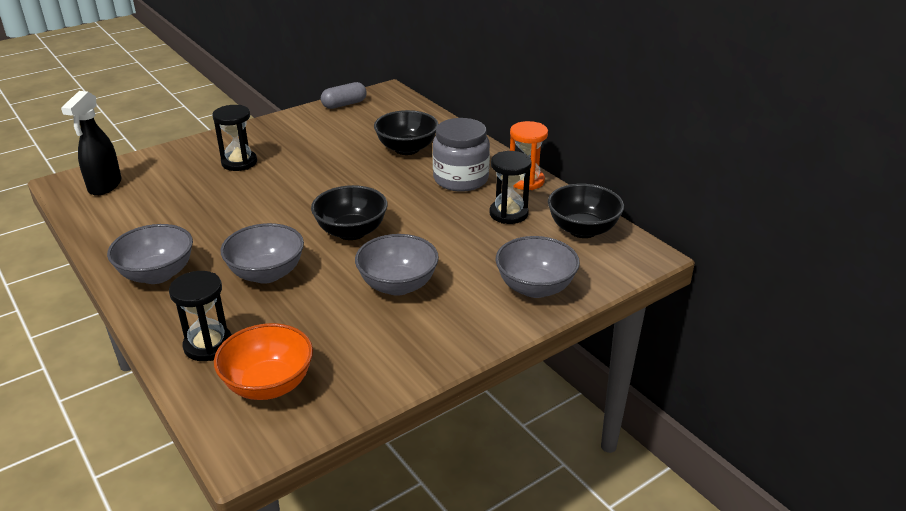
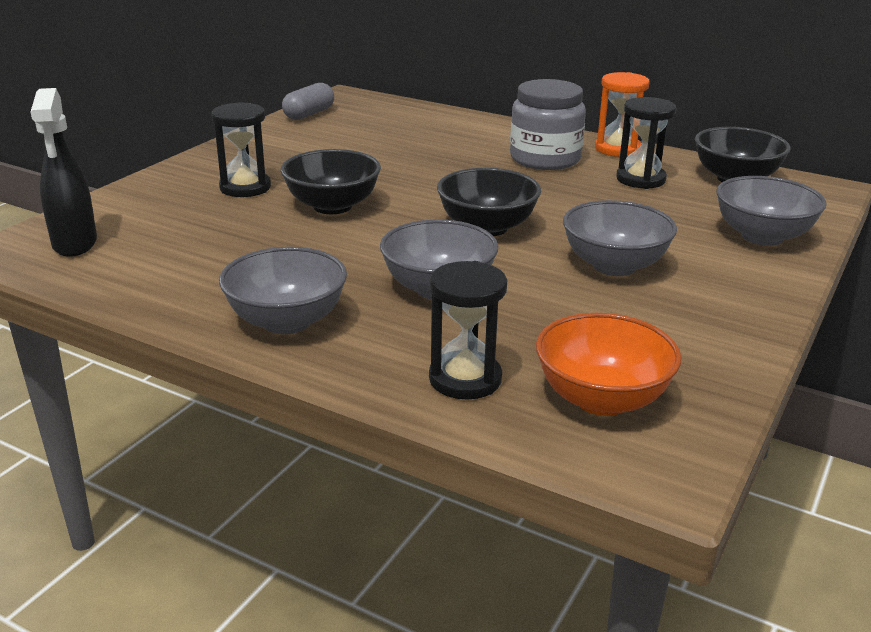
camera: 25 degrees left, 5 degrees down
(407, 149) = (444, 142): black bowl -> black bowl (332, 206)

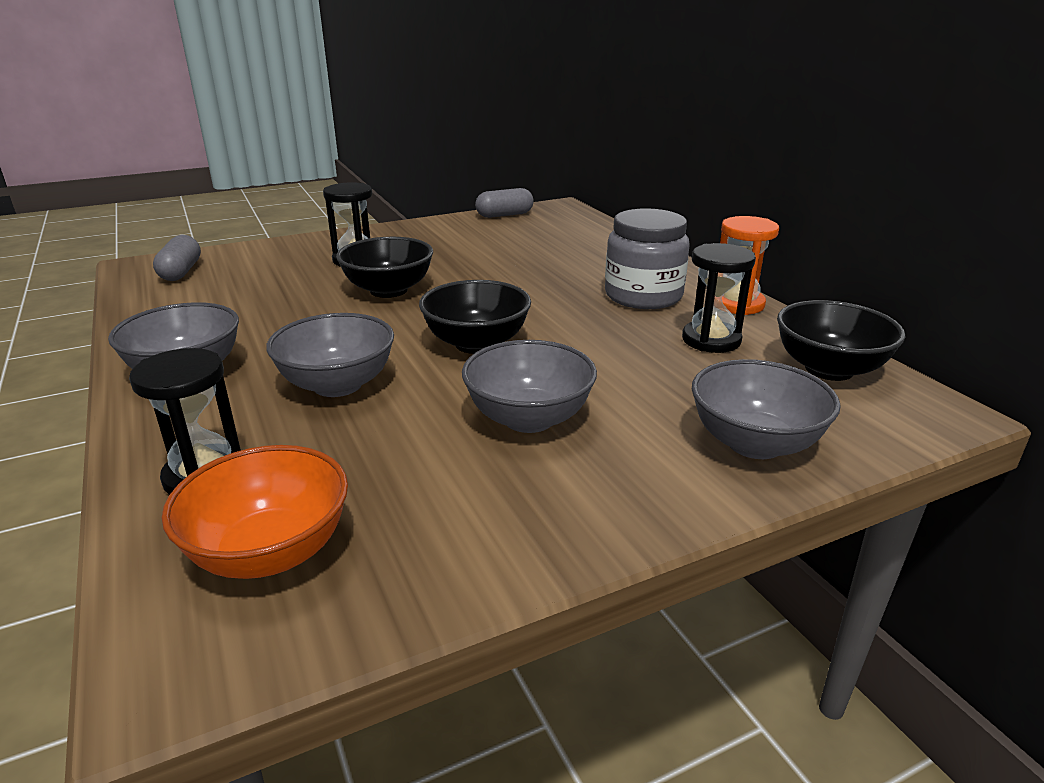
camera: 35 degrees right, 0 degrees up
(75, 244) = (181, 272): black spray bottle -> grey capsule

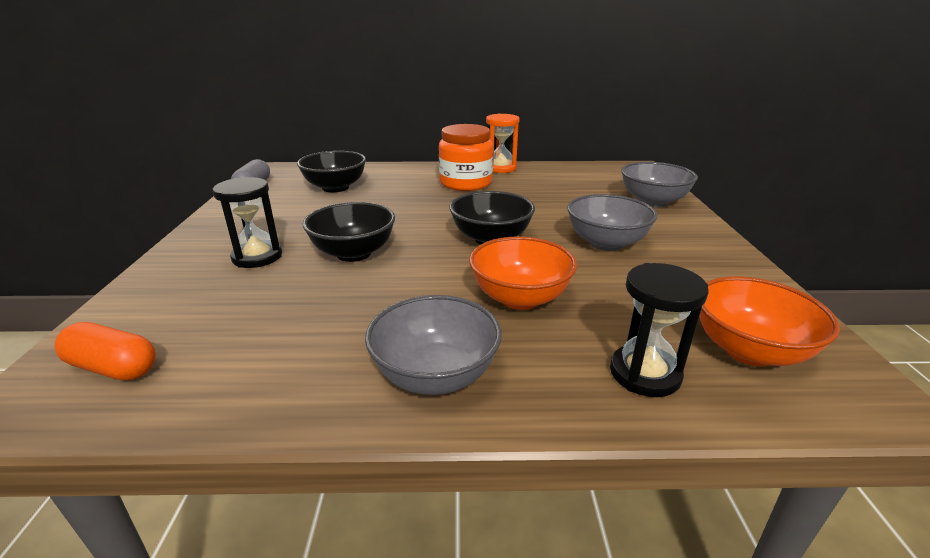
camera: 65 degrees left, 0 degrees up
(181, 272) = (113, 367): grey capsule -> orange capsule
(337, 385) = (520, 298): grey bowl -> orange bowl
(643, 296) = (465, 183): grey jar -> orange jar
(711, 340) = (539, 183): black hourglass -> none
(829, 369) = (588, 172): black bowl -> black bowl (335, 187)

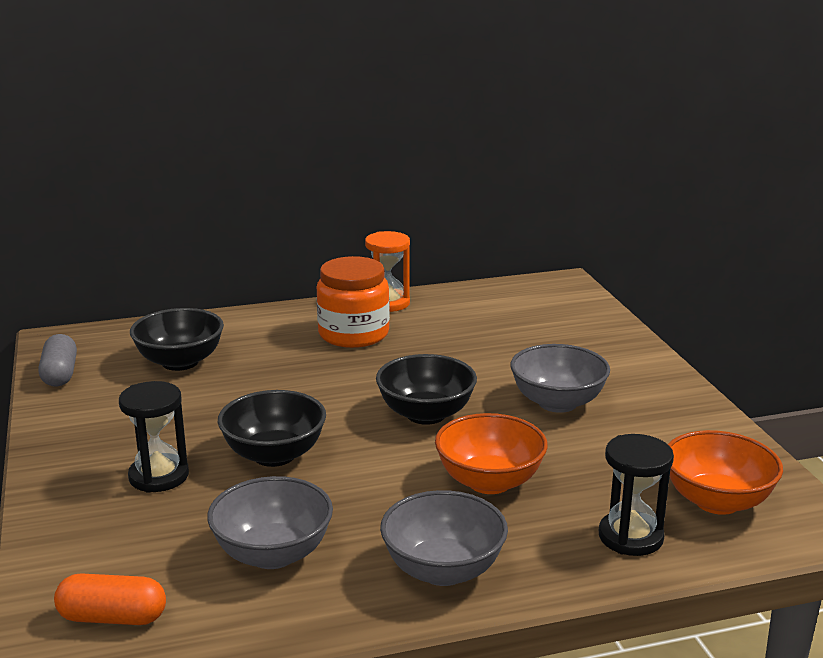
camera: 15 degrees left, 5 degrees down
(652, 201) = (595, 337): grey bowl -> grey bowl (273, 554)

